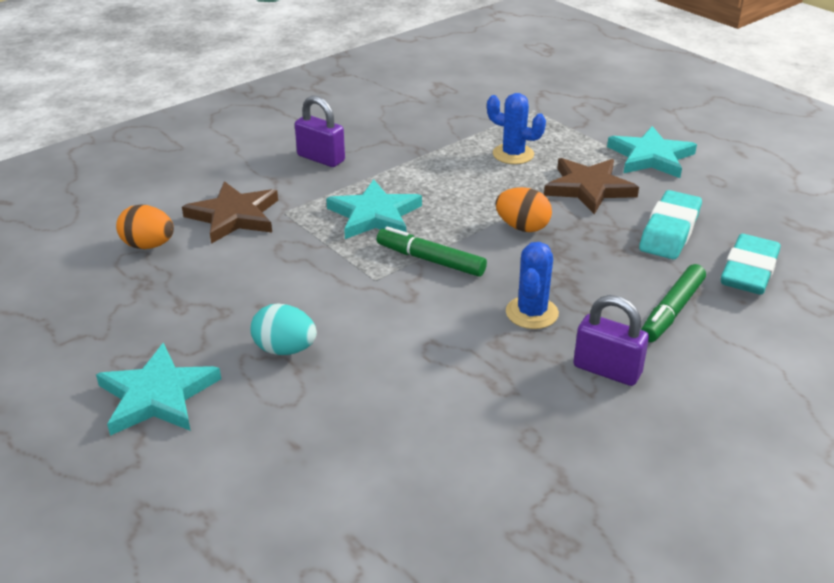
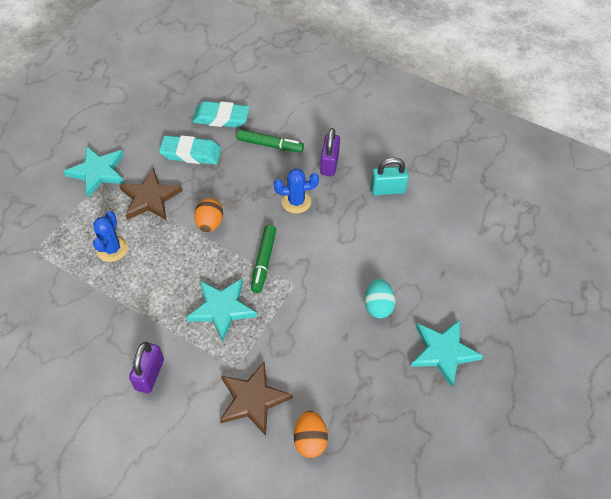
camera: 110 degrees left, 20 degrees up
(517, 430) = (387, 189): none -> turquoise padlock

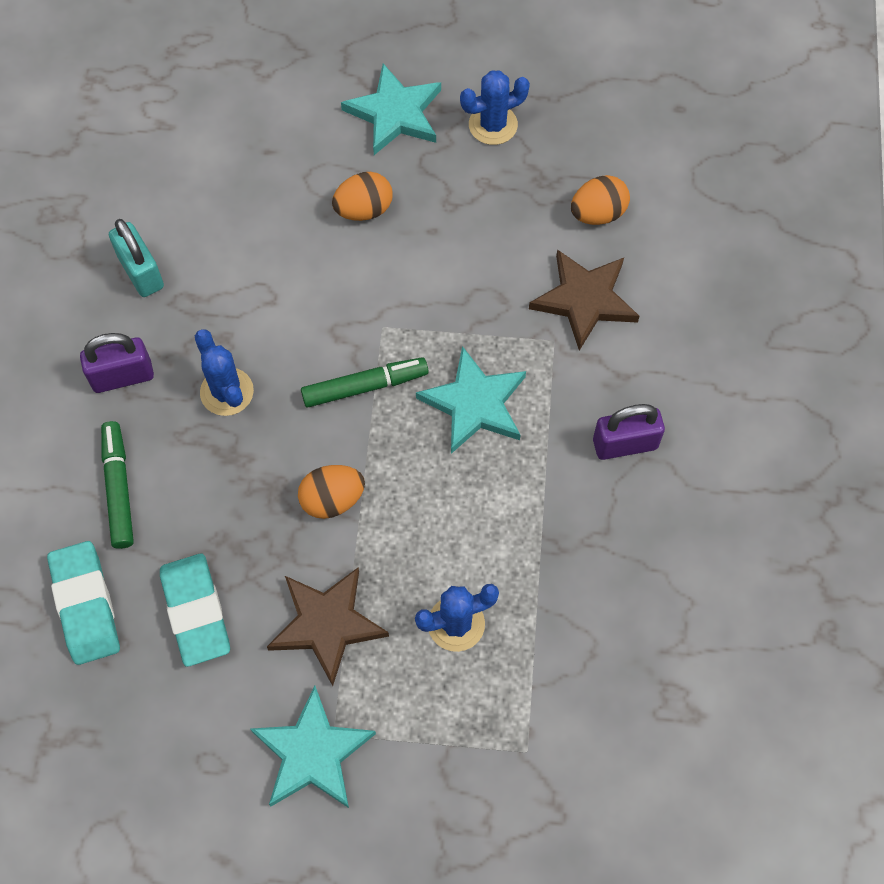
camera: 115 degrees left, 10 degrees up
(378, 306) = (364, 210): turquoise egg -> orange egg
(410, 407) = (493, 125): none -> blue cactus

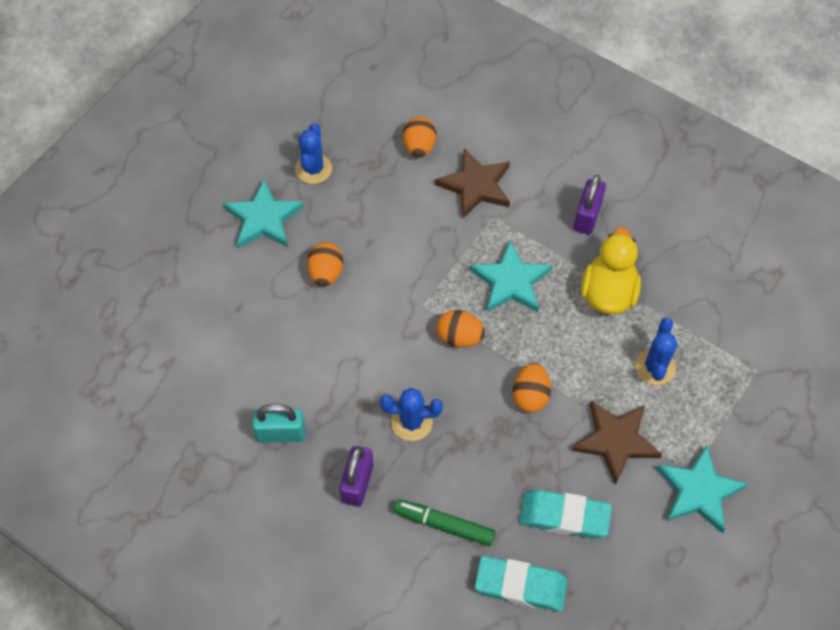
camera: 60 degrees left, 5 degrees down
(364, 386) = (459, 337): green marker -> orange egg
(528, 520) = (608, 293): none -> yellow duck

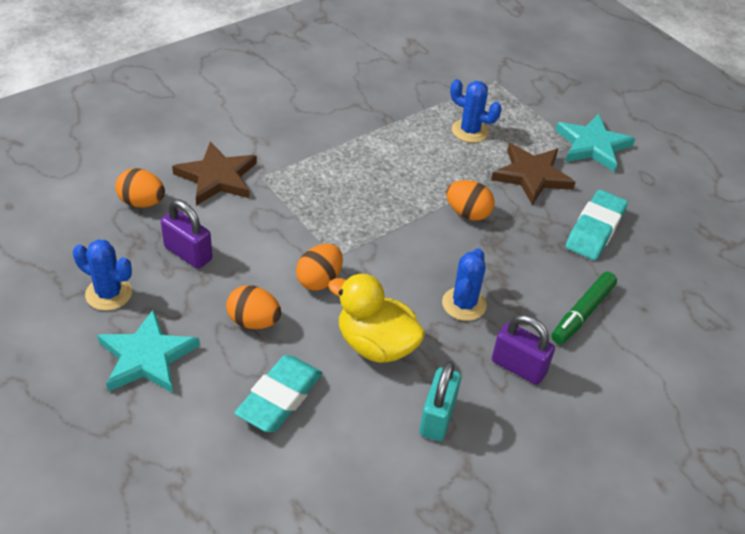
camera: 75 degrees left, 15 degrees down
(459, 337) = (384, 241): orange egg -> orange egg (319, 280)
(510, 281) = (340, 188): turquoise star -> none
(520, 585) = (655, 278): turquoise eraser -> turquoise eraser (279, 398)
(587, 216) = (297, 119): purple padlock -> purple padlock (188, 253)
(608, 293) = (384, 133): yellow duck -> yellow duck (376, 345)

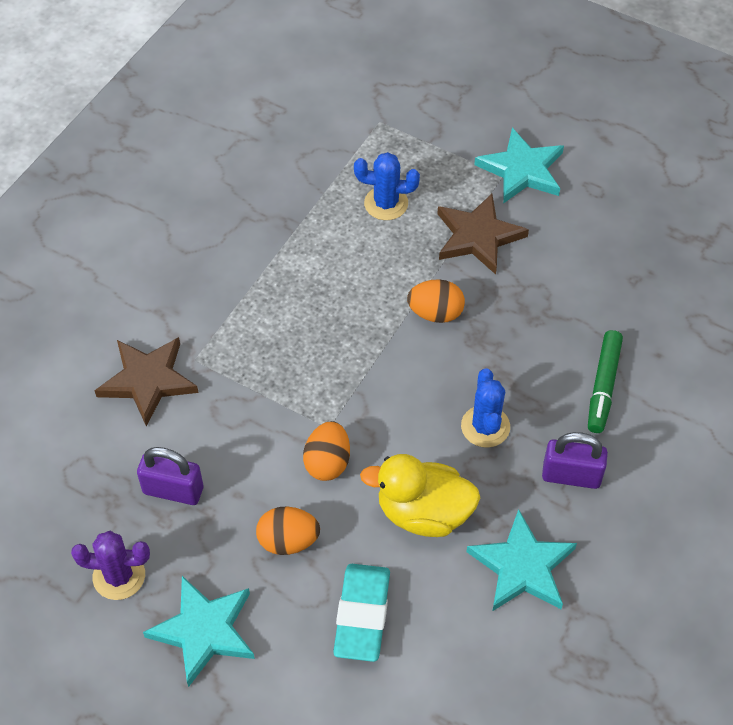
camera: 20 degrees left, 10 degrees up
(109, 293) = (119, 576): blue cactus -> purple cactus
(142, 202) = (85, 448): orange egg -> none
(437, 417) = (522, 566): turquoise padlock -> turquoise star
(595, 230) = (571, 279): turquoise eraser -> none

